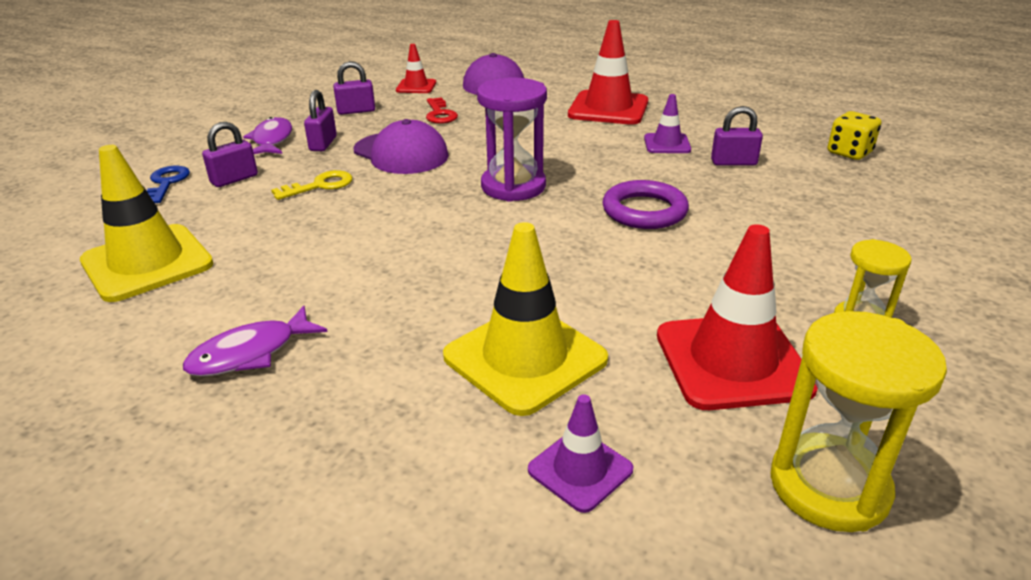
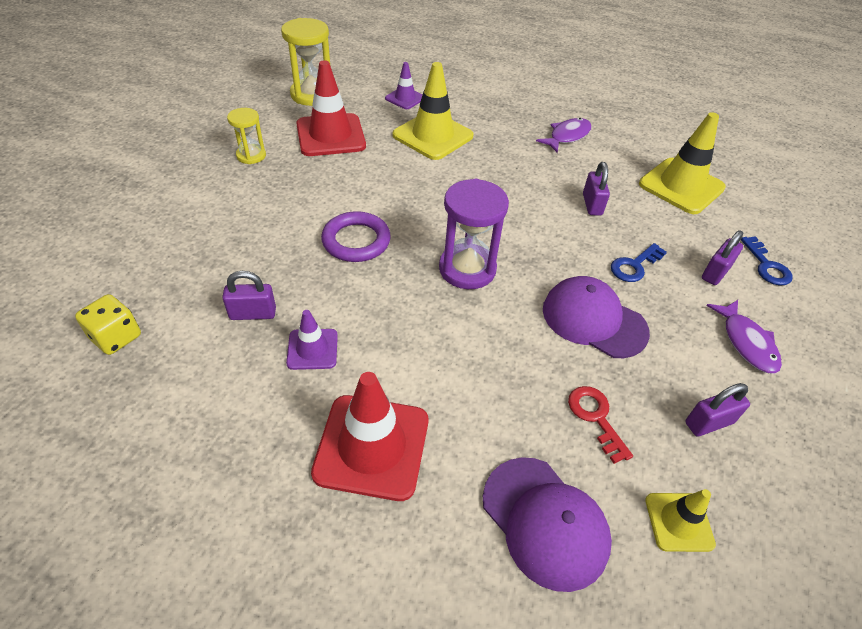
camera: 170 degrees right, 15 degrees up
(320, 186) = (634, 266): yellow key -> blue key
(323, 144) = (686, 336): purple padlock -> purple padlock (592, 205)
(416, 86) = (679, 522): red traffic cone -> yellow traffic cone

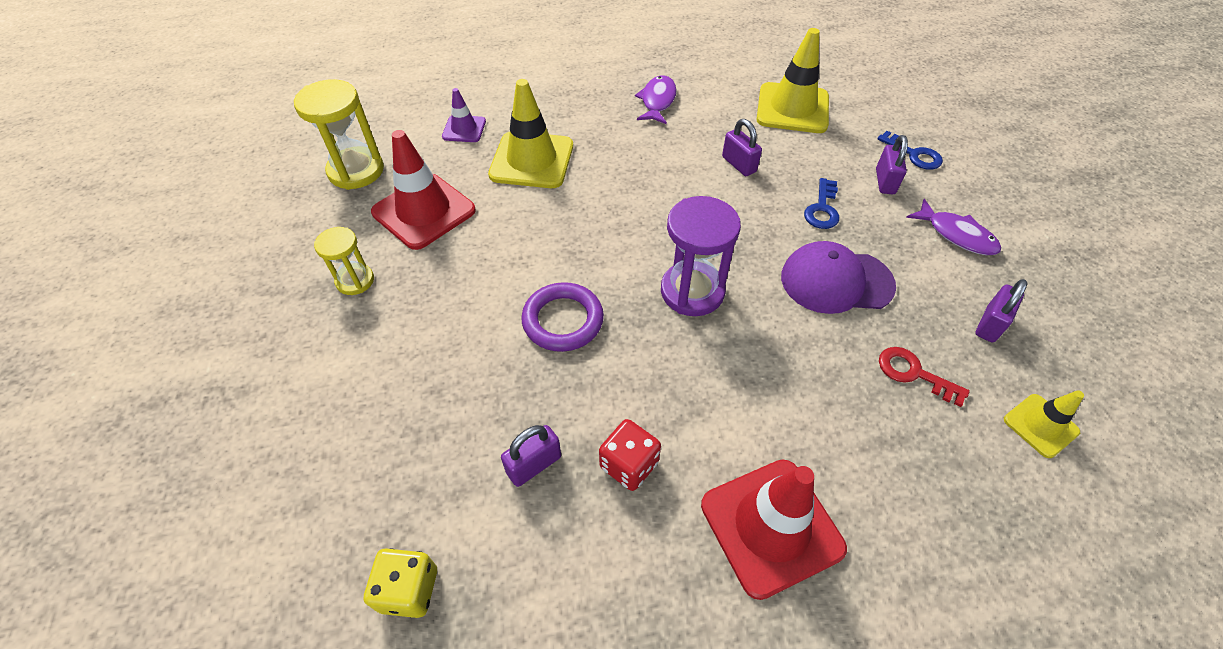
camera: 30 degrees left, 5 degrees up
(312, 349) = (629, 465): purple traffic cone -> red dice
(545, 521) = (958, 495): purple cap -> none

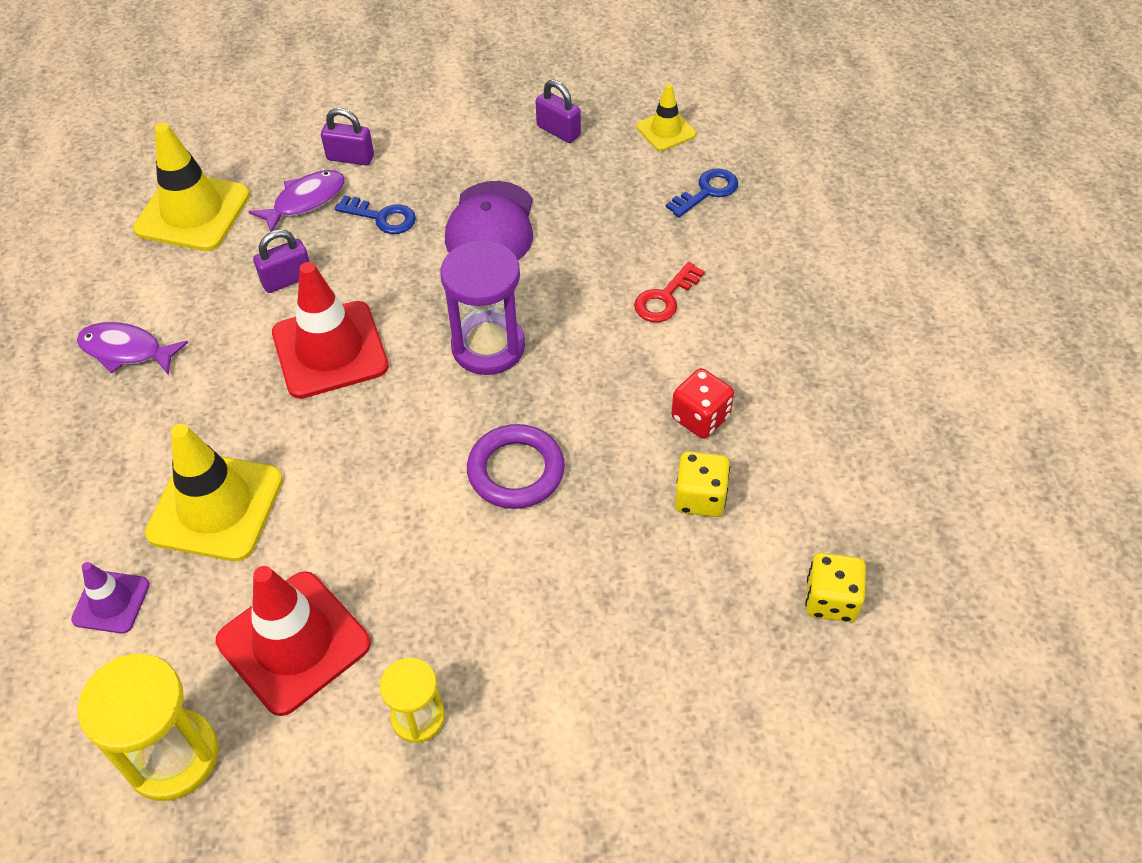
camera: 85 degrees left, 0 degrees up
(534, 465) = (700, 497): purple padlock -> yellow dice
(771, 526) = (759, 319): red traffic cone -> red traffic cone (330, 350)
(913, 373) = (609, 195): red key -> red key (665, 298)
(914, 154) = (311, 125): blue key -> blue key (707, 191)
(956, 235) = (442, 123): purple fish -> purple fish (305, 201)

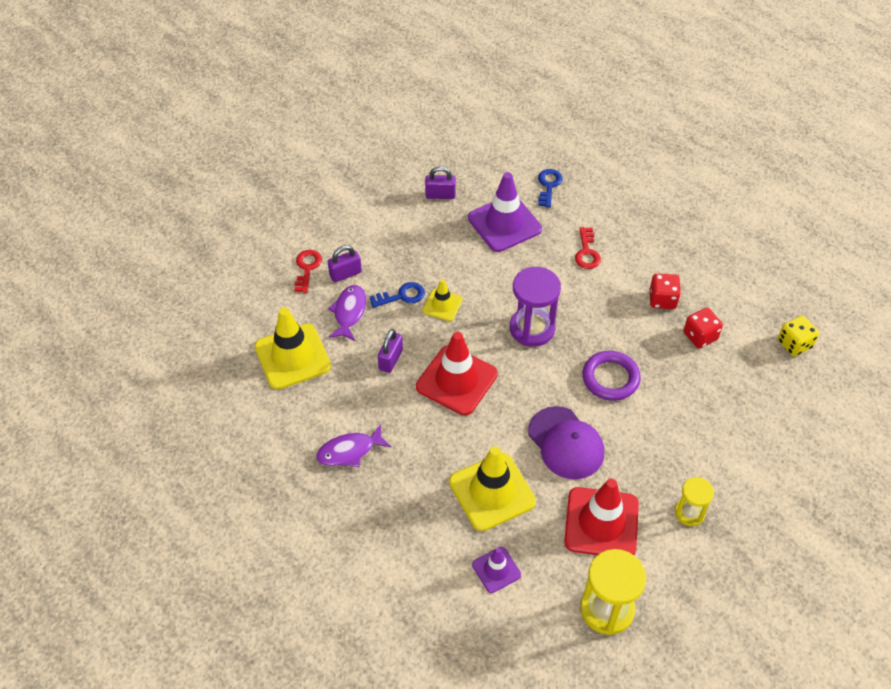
camera: 40 degrees left, 0 degrees up
(318, 129) = (307, 268): none -> red key
(491, 226) = (463, 267): purple cap -> purple cap (566, 443)
(598, 205) = (504, 224): none -> purple traffic cone
(666, 130) = (494, 164): yellow traffic cone -> yellow traffic cone (442, 305)
(700, 497) = (700, 336): yellow dice -> red dice

